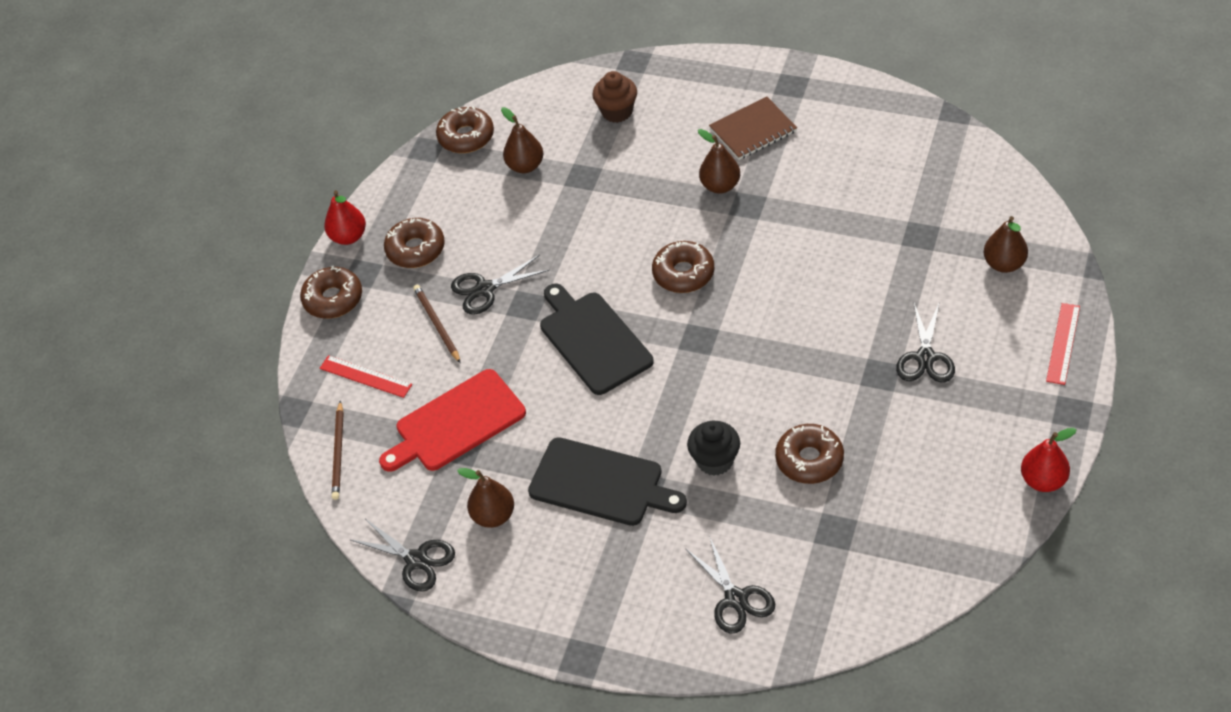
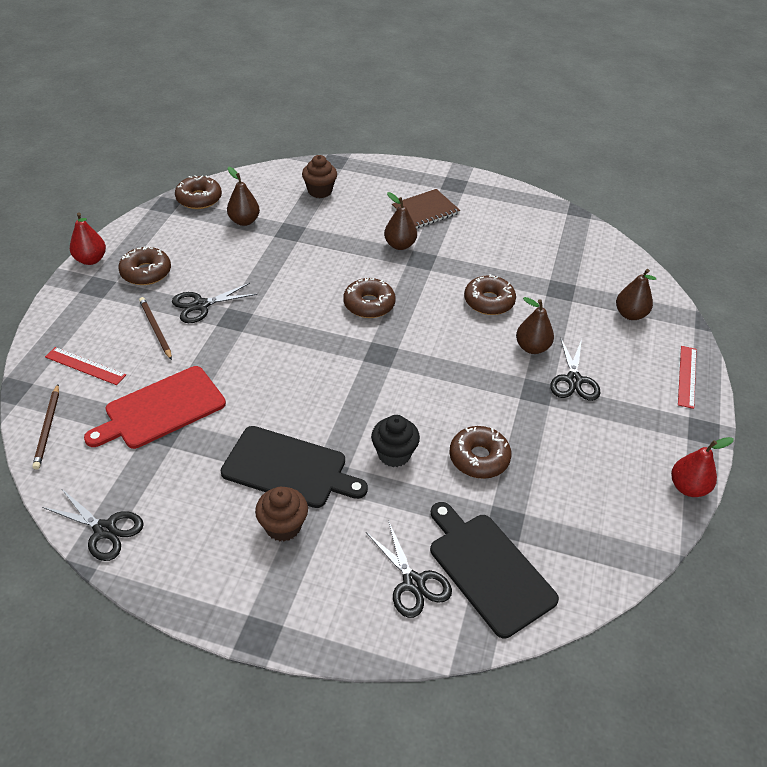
camera: 10 degrees left, 5 degrees down
(333, 299) = (68, 304): brown donut -> brown donut (489, 301)
(493, 516) = (185, 492): brown pear -> brown pear (532, 347)
(593, 340) = (290, 349): black cutting board -> black cutting board (488, 569)
(599, 547) = (283, 526): none -> brown cupcake

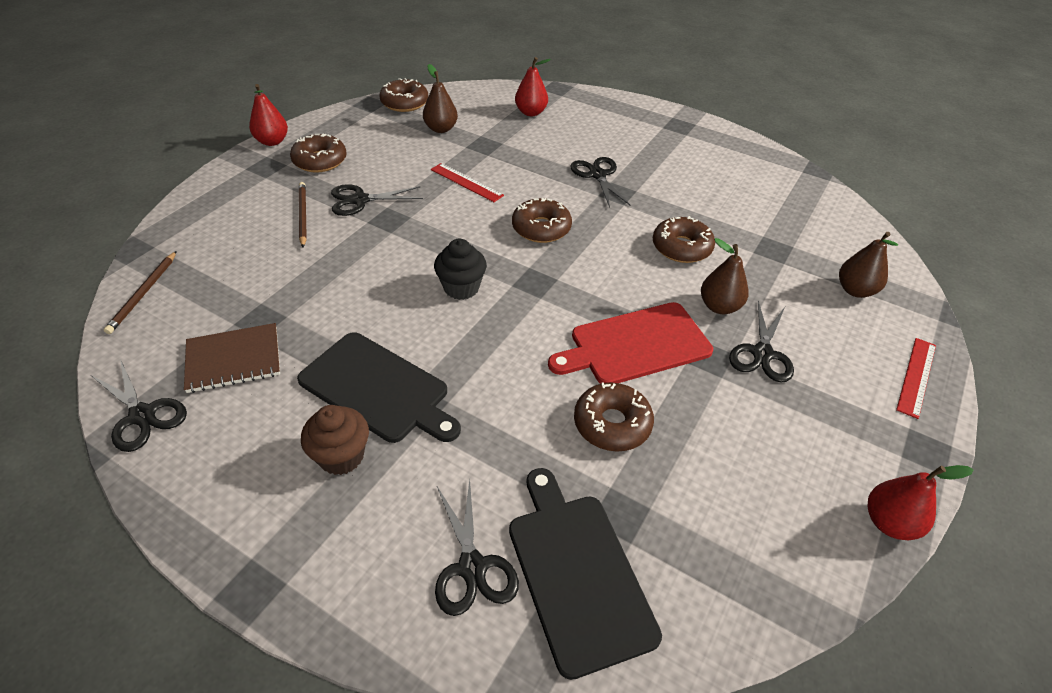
camera: 15 degrees right, 0 degrees up
(85, 366) = (214, 239): red ruler -> red ruler (466, 182)
(161, 409) = (268, 296): red cutting board -> red cutting board (635, 345)
(320, 191) = (531, 112): brown cupcake -> red pear
(394, 454) = (508, 398): black cupcake -> black cupcake (461, 288)
(400, 245) = (598, 175): brown pear -> black scissors
(425, 210) = (638, 146): brown notebook -> brown notebook (234, 359)

